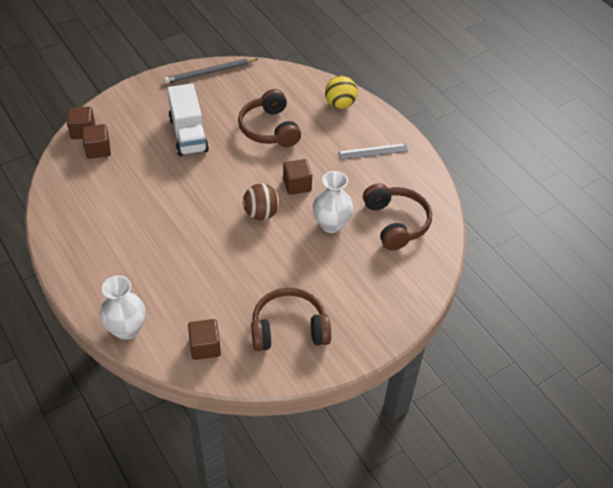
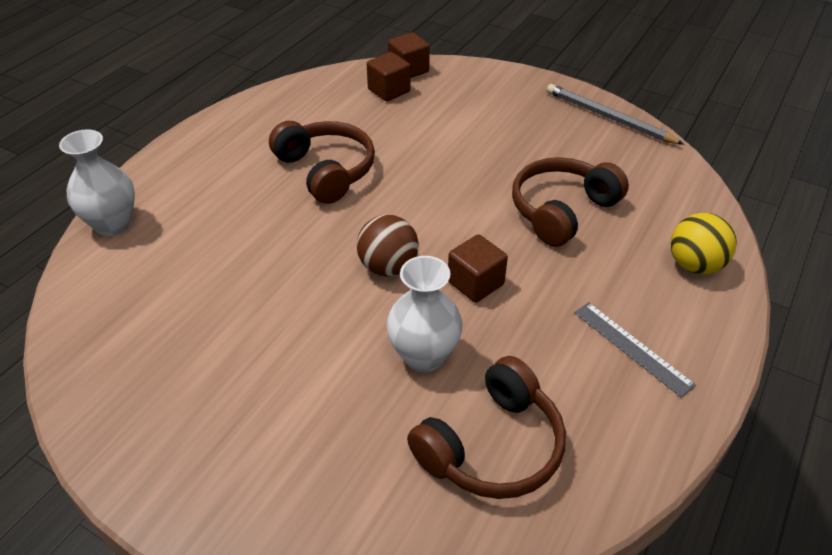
camera: 65 degrees right, 5 degrees down
(188, 134) = (478, 144): white truck -> none
(205, 347) = (108, 307): brown cube -> none
(289, 329) = (177, 387): brown headphones -> brown headphones (326, 171)

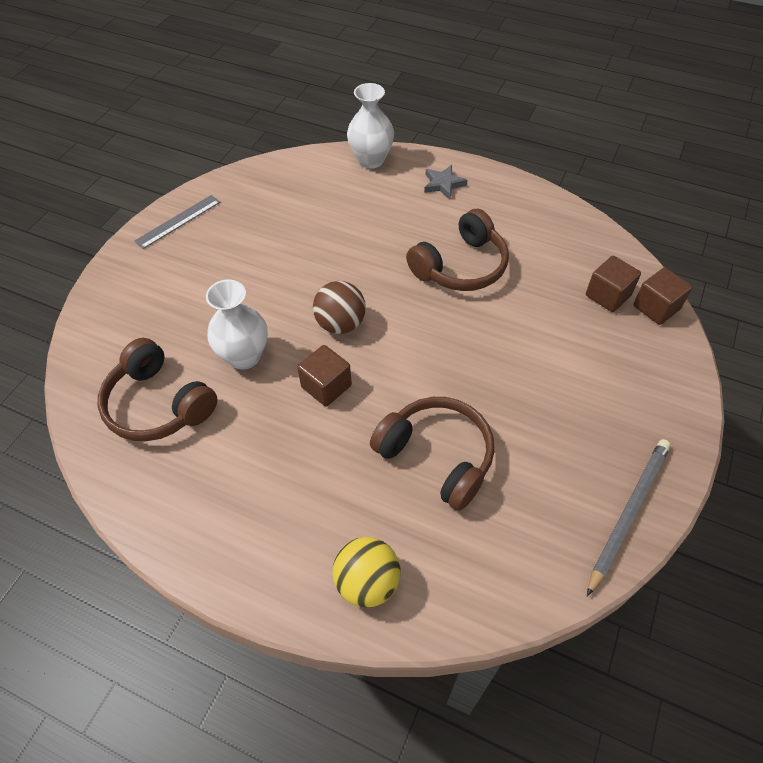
camera: 85 degrees right, 10 degrees up
(191, 169) = (443, 184): none -> grey star
(632, 348) = (252, 509): grey ruler -> grey ruler (178, 221)

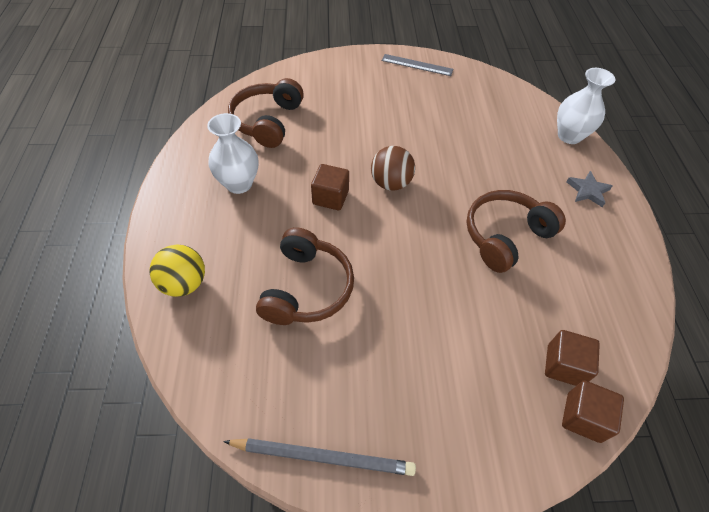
camera: 60 degrees right, 0 degrees up
(244, 356) = (328, 144): white vase -> white vase (239, 184)
(460, 266) = (505, 236): brown headphones -> brown headphones turned 120 degrees clockwise

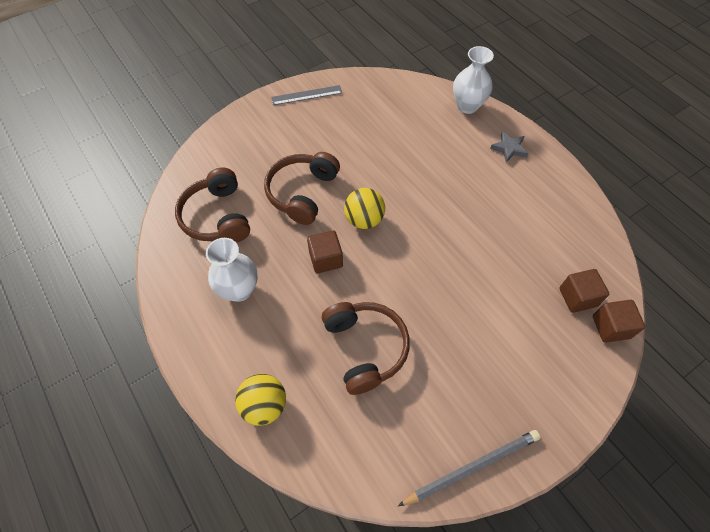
camera: 30 degrees left, 5 degrees up
(391, 183) = (364, 220): brown ball -> yellow ball
(505, 236) = (478, 218): brown headphones -> brown headphones (302, 193)

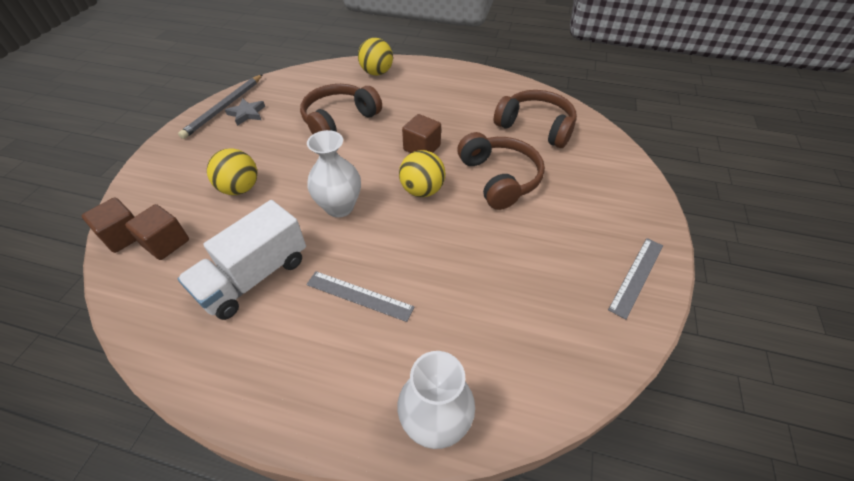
camera: 140 degrees right, 10 degrees down
(239, 290) = (459, 102): white vase -> white vase (339, 207)
(365, 348) = (339, 120): brown headphones -> brown headphones turned 105 degrees clockwise
(463, 176) = (359, 296): none -> grey ruler
(501, 318) = (240, 188): none -> yellow ball
(509, 148) = (324, 382): grey star -> grey star (247, 114)
(521, 228) = (254, 277): none -> white truck

